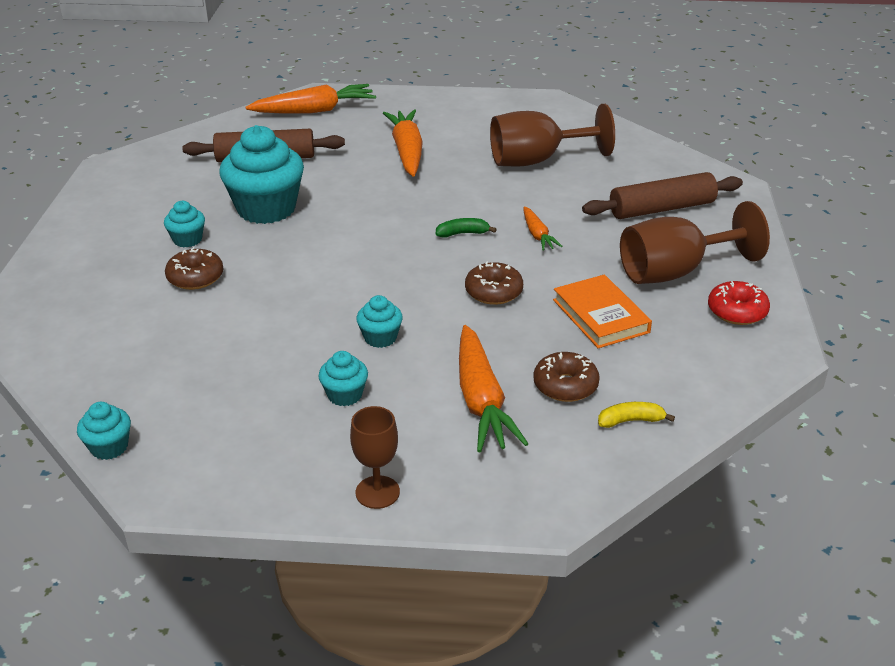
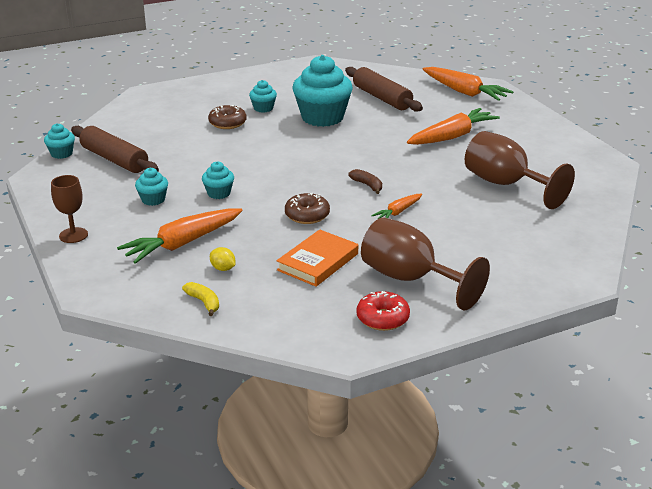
camera: 60 degrees right, 5 degrees down
(462, 233) = (367, 185): green banana -> brown banana
(565, 385) = (223, 268): brown donut -> yellow lemon
(662, 209) = (500, 252): brown rolling pin -> brown rolling pin (114, 159)

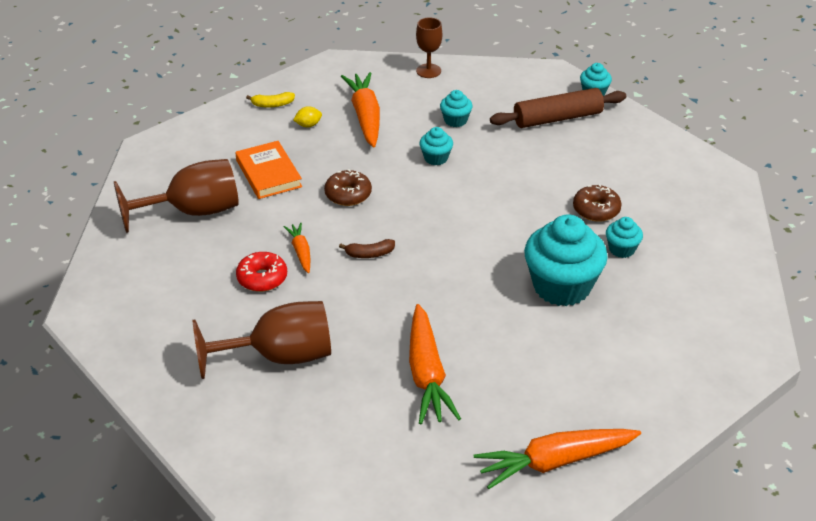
camera: 120 degrees right, 10 degrees up
(382, 98) = (588, 364): brown rolling pin -> none
(382, 318) = (162, 176): red donut -> red donut (262, 278)

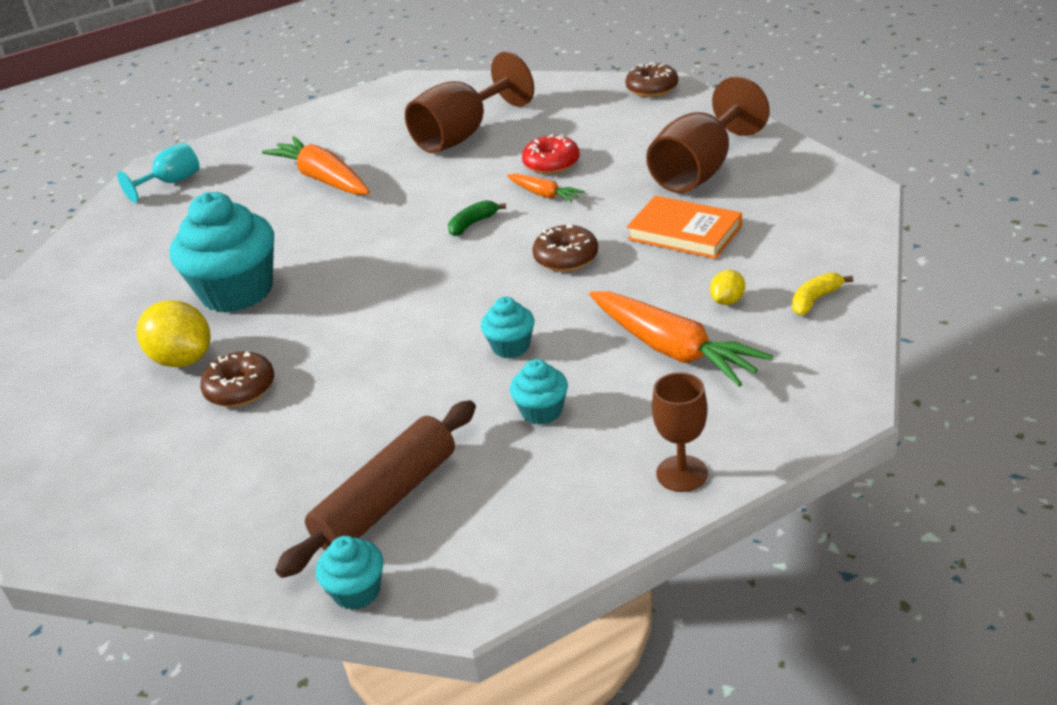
camera: 150 degrees right, 5 degrees down
(94, 314) = (652, 89): none -> brown donut
(369, 254) = (473, 224): brown banana -> green banana
(554, 462) = (172, 183): orange carrot -> turquoise goblet
(621, 249) = (183, 359): turquoise cupcake -> yellow lemon

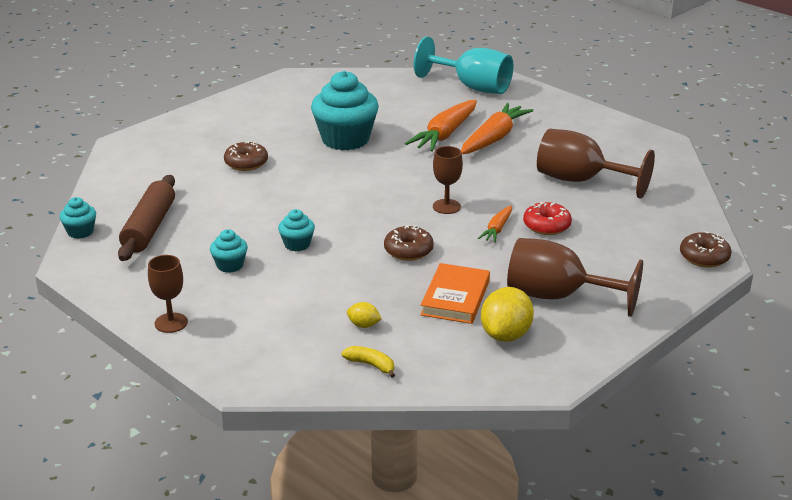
camera: 70 degrees right, 5 degrees down
(172, 183) = (472, 87): turquoise goblet -> turquoise goblet, size x1.77
(183, 359) = (273, 139): yellow lemon -> yellow lemon (506, 335)
(387, 500) = (149, 228): brown rolling pin -> brown rolling pin turned 75 degrees clockwise
(473, 224) = (446, 206): green banana -> brown goblet
(673, 350) = (300, 307): orange carrot -> orange carrot (445, 135)

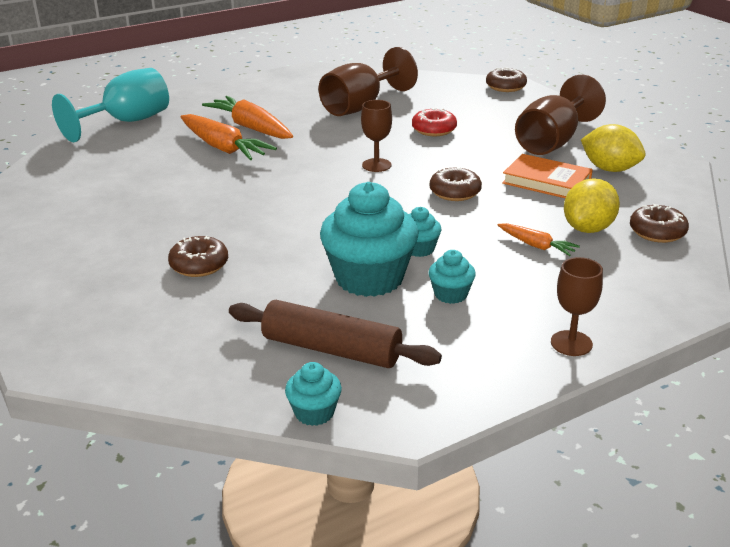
camera: 75 degrees left, 0 degrees up
(345, 139) = (189, 198): turquoise cupcake -> turquoise cupcake (369, 278)
(363, 325) = (588, 228): yellow lemon -> yellow lemon, size x1.99
(371, 365) = (657, 232): yellow banana -> brown donut
(497, 229) = (431, 149): orange carrot -> orange carrot (536, 246)

